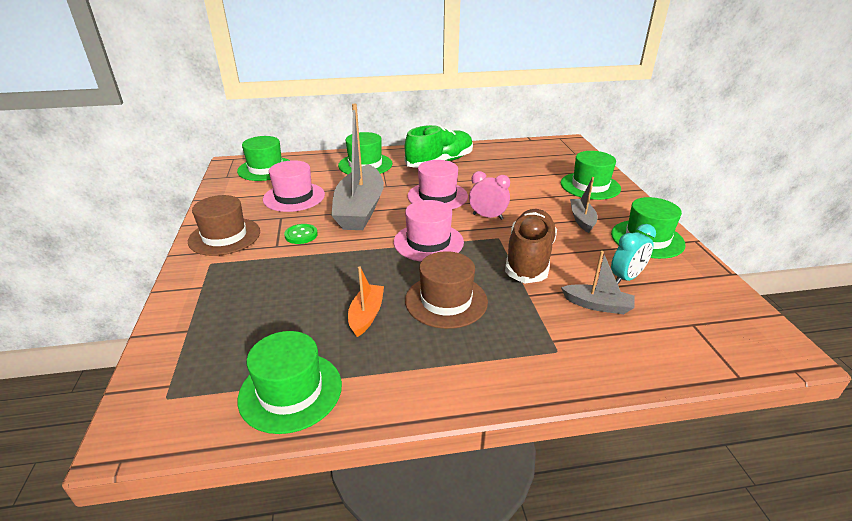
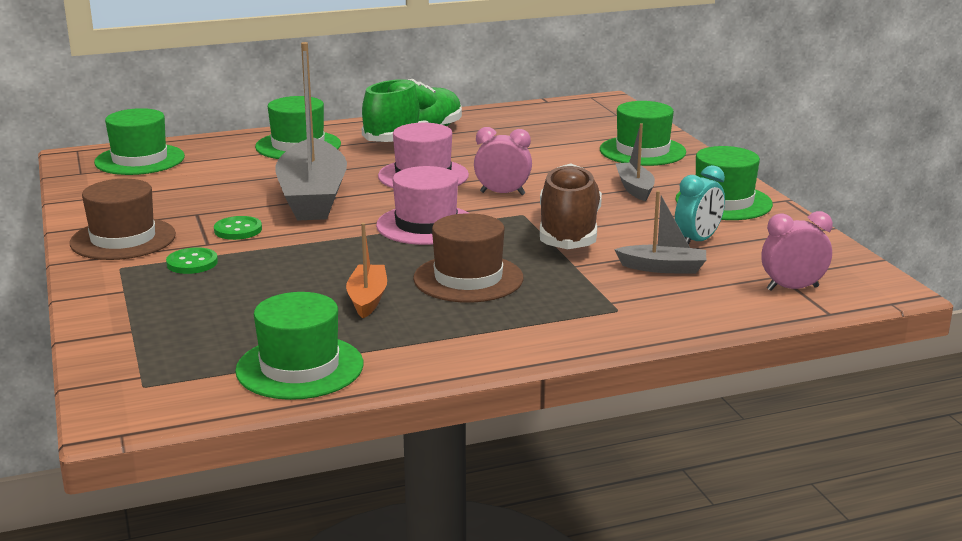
camera: 10 degrees left, 10 degrees down
(258, 264) = (192, 263): none -> green button
(294, 197) = (204, 190): pink hat -> none
(705, 341) = (792, 288): none -> pink clock

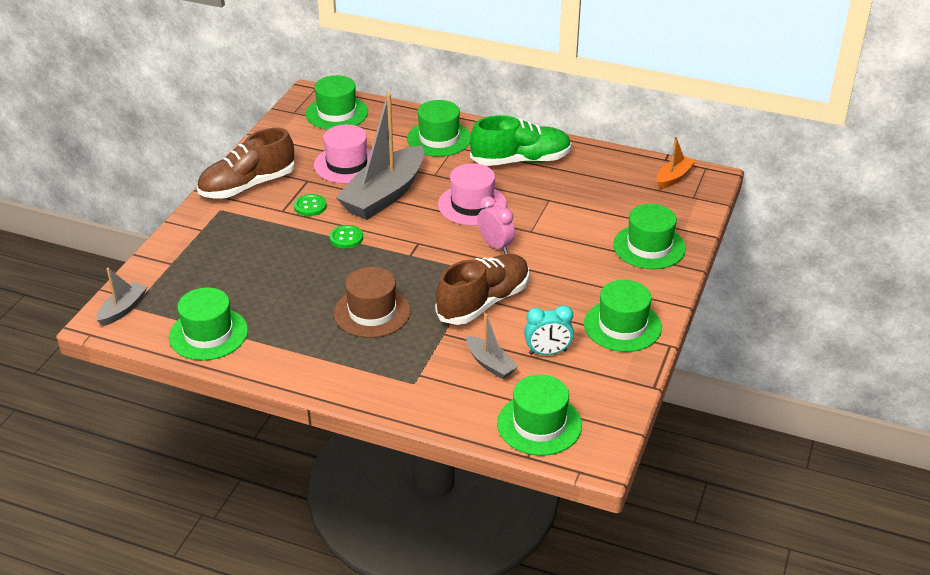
camera: 40 degrees right, 15 degrees up
(123, 239) = (248, 186): brown hat -> brown shoe
(192, 263) = (256, 224): green button -> green button (346, 238)
(367, 299) = (301, 300): orange boat -> orange boat (673, 177)
(426, 225) = (412, 253): pink hat -> pink hat (347, 164)
(635, 188) = (585, 282): grey boat -> grey boat (123, 309)
(792, 288) = (539, 424): pink clock -> green hat

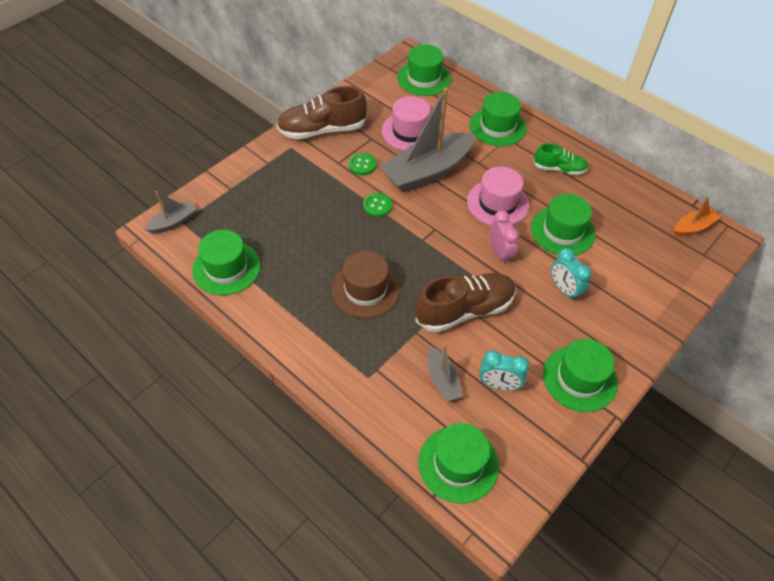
camera: 20 degrees right, 15 degrees up
(520, 160) = (559, 169): green shoe -> green shoe, size x0.58
(574, 259) = (564, 290): none -> turquoise clock
(649, 247) = (639, 297): green hat -> green hat (562, 231)

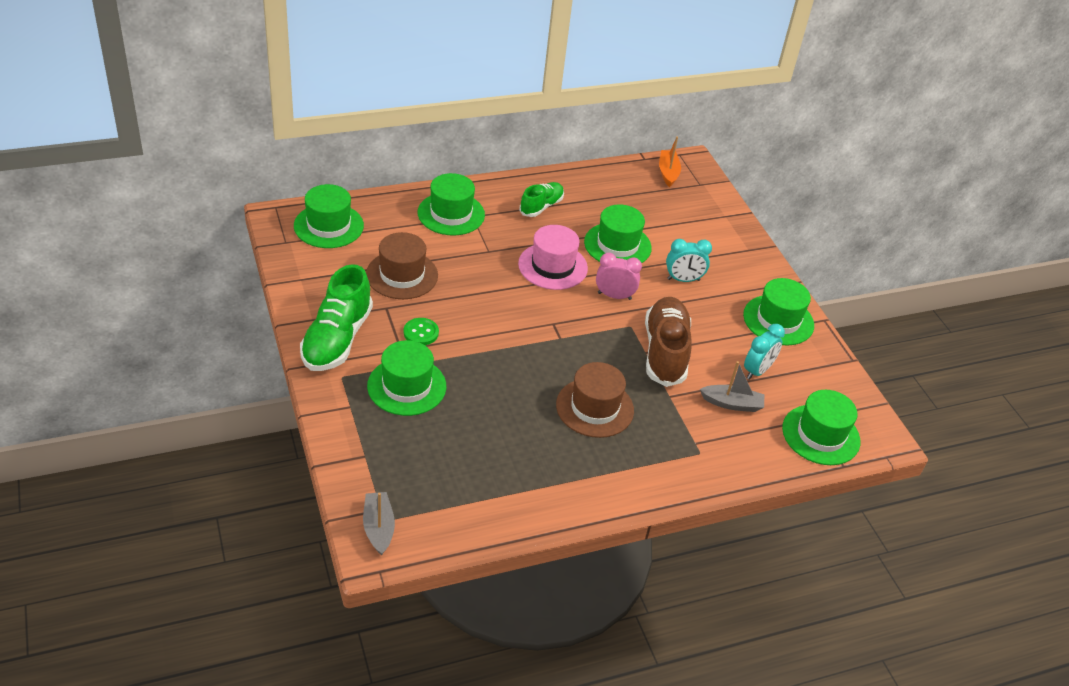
camera: 65 degrees left, 10 degrees down
(226, 268) = (487, 506): green hat -> green hat (406, 386)
(322, 130) = (337, 339): brown shoe -> green shoe
(377, 206) = (490, 348): green button -> none
(410, 131) = (402, 275): pink hat -> brown hat
(428, 171) = (471, 290): grey boat -> none

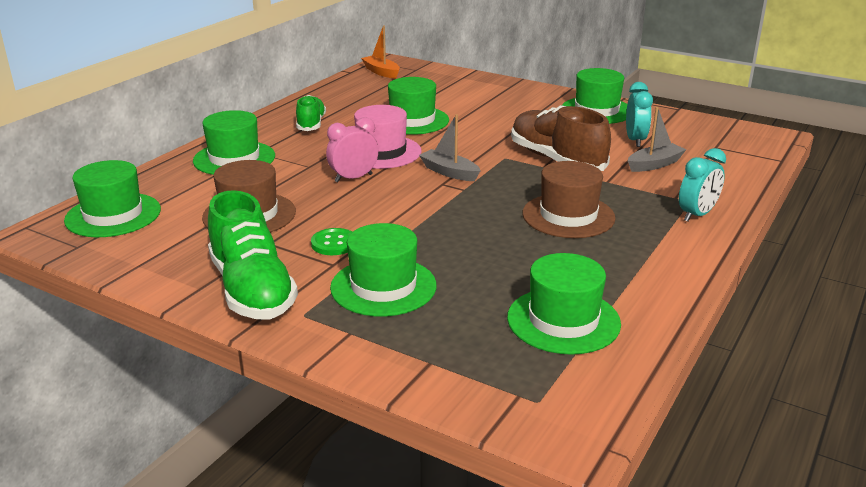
camera: 35 degrees left, 15 degrees down
(378, 528) = (543, 412): grey boat -> grey boat (449, 172)
(614, 296) = (461, 147): pink clock -> pink clock (353, 178)
(683, 280) = (495, 118): turquoise clock -> turquoise clock (697, 215)
(820, 435) = (737, 152): green hat -> green hat (563, 320)

